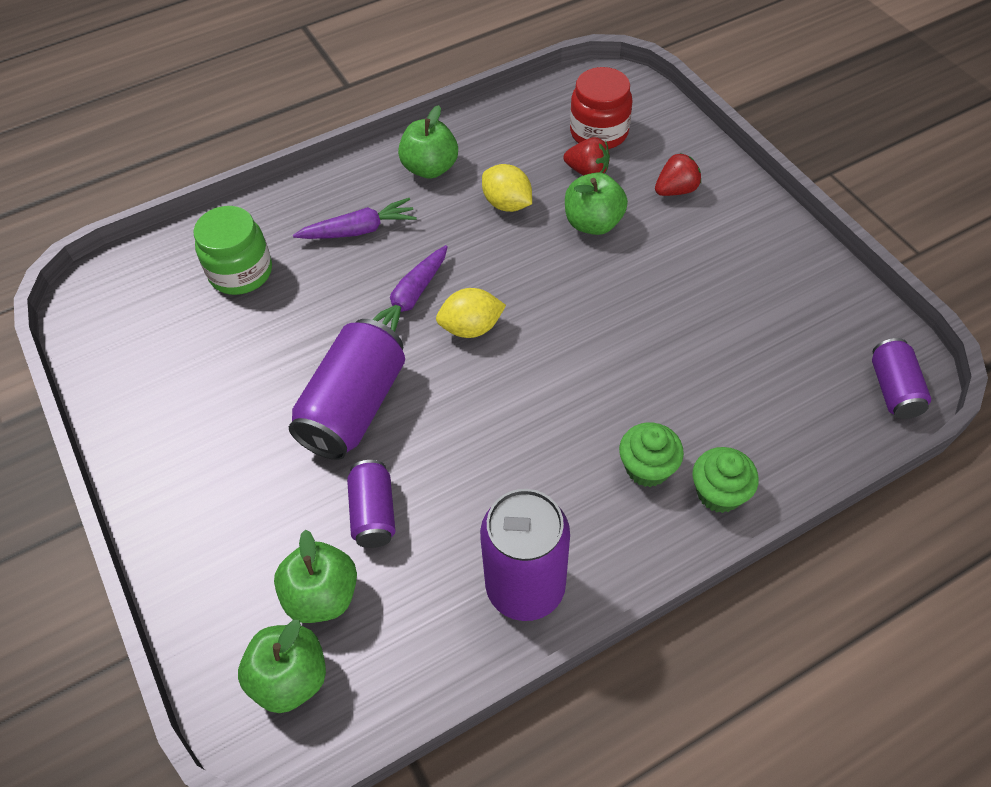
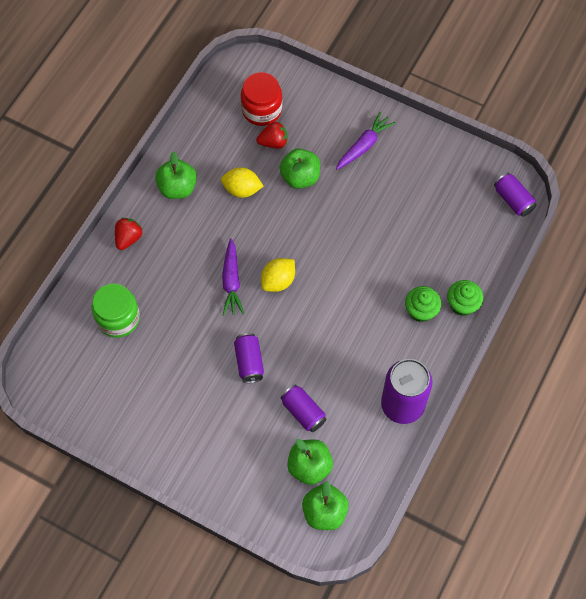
camera: 35 degrees left, 10 degrees up
(354, 406) = (249, 362): purple can -> purple can, size x0.56
(359, 230) = (167, 253): purple carrot -> purple carrot (364, 146)
(676, 190) = (332, 130): red strawberry -> red strawberry (128, 238)

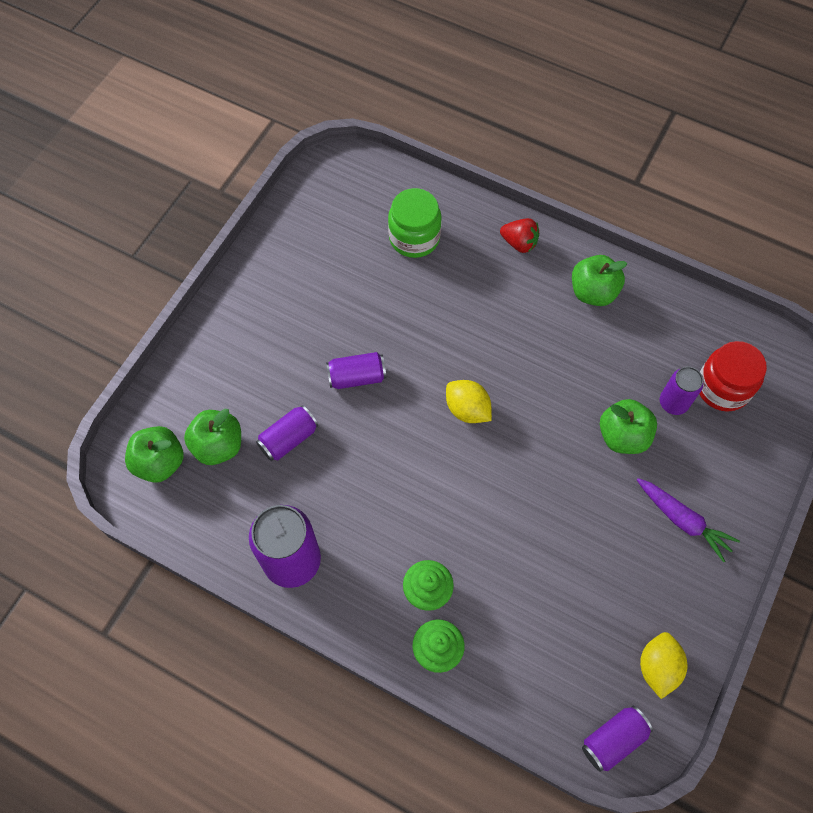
camera: 90 degrees right, 0 degrees up
(231, 281) = (465, 355): purple carrot -> none
(242, 189) = (597, 365): yellow lemon -> yellow lemon (658, 667)
(273, 142) = (673, 402): red strawberry -> purple can

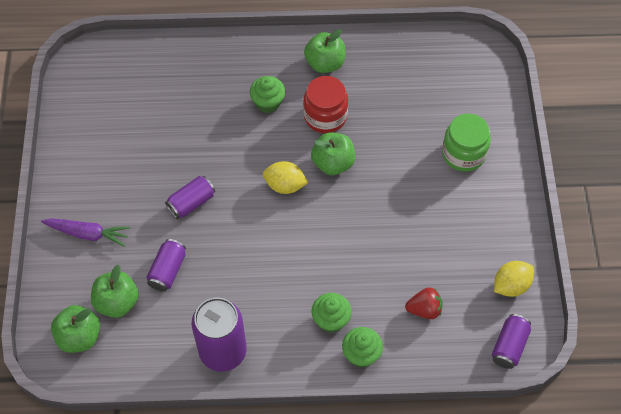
camera: 30 degrees left, 5 degrees down
(414, 238) = (173, 85): green jar -> green jar (463, 154)
(503, 306) = (268, 103): none -> green cupcake
(519, 243) = (253, 54): red strawberry -> red strawberry (424, 309)
(623, 436) = (402, 150): green apple -> green apple (333, 163)
(658, 667) = (511, 285): yellow lemon -> yellow lemon turned 75 degrees clockwise
(673, 402) = (422, 111): purple can -> none
(682, 520) = (473, 184): purple carrot -> purple carrot (88, 234)
(722, 388) = (449, 85): red jar -> red jar (325, 116)

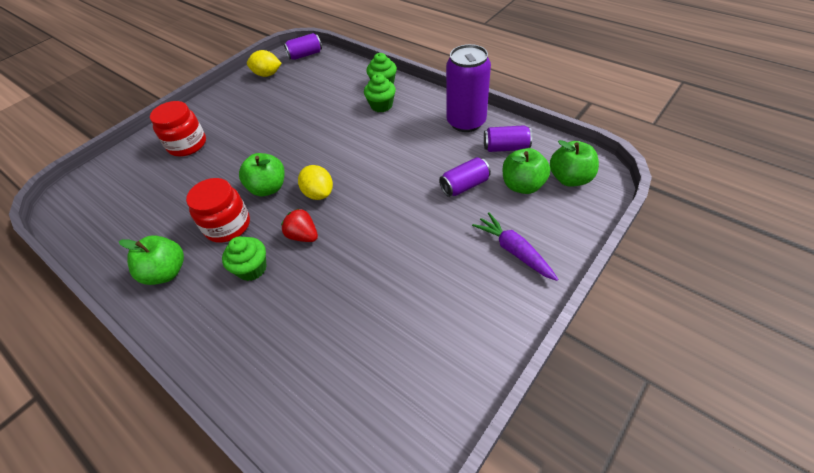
camera: 135 degrees left, 10 degrees down
(191, 203) = (401, 223): purple can -> purple can (506, 148)
(424, 309) = (324, 86): red strawberry -> red strawberry (303, 236)
(463, 154) = (187, 144): green jar -> red jar

